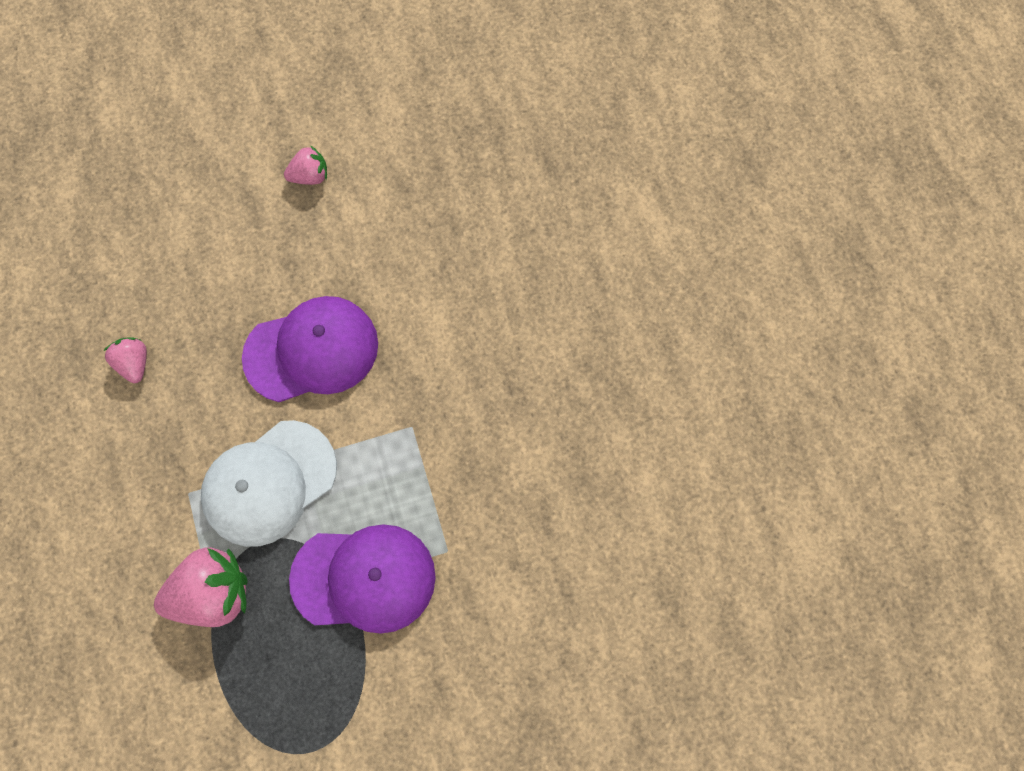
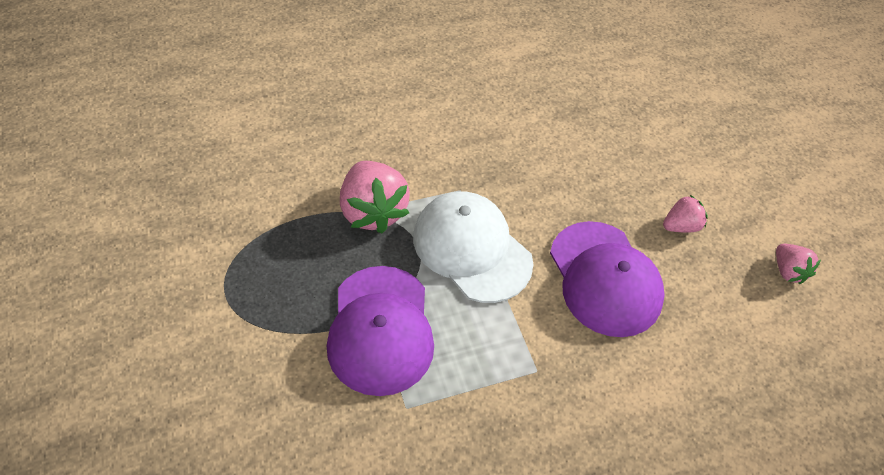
camera: 85 degrees right, 20 degrees down
(134, 363) = (572, 148): pink strawberry -> pink strawberry (680, 226)

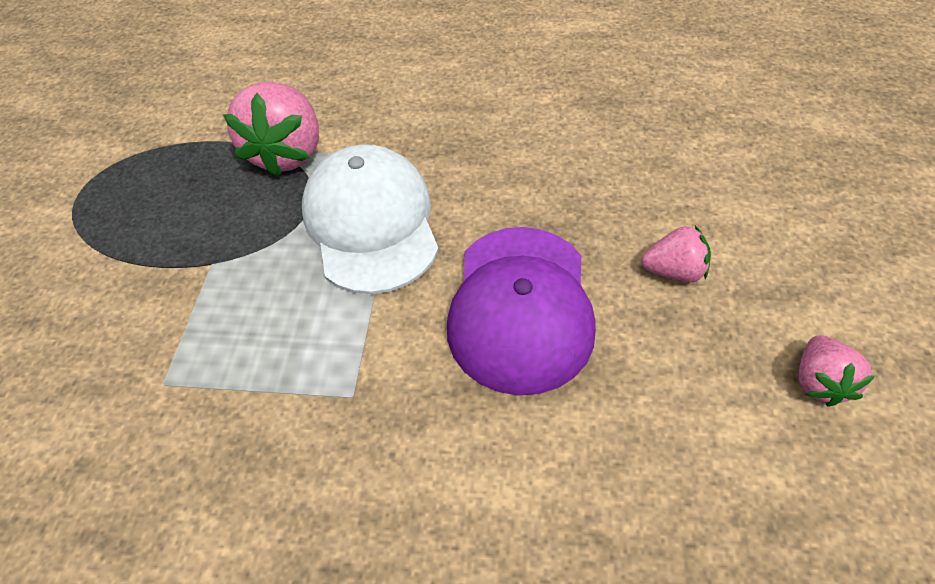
camera: 30 degrees right, 0 degrees up
(381, 330) = (202, 283): purple cap -> none

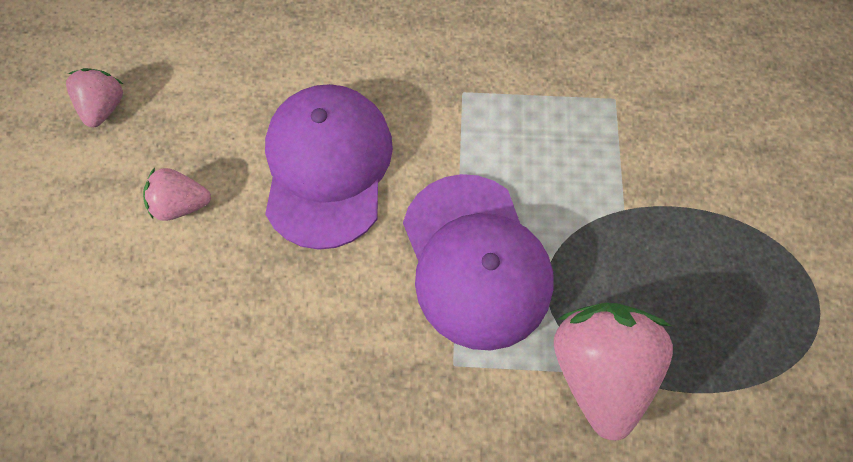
camera: 175 degrees right, 15 degrees up
(371, 223) = (475, 260): white cap -> purple cap

